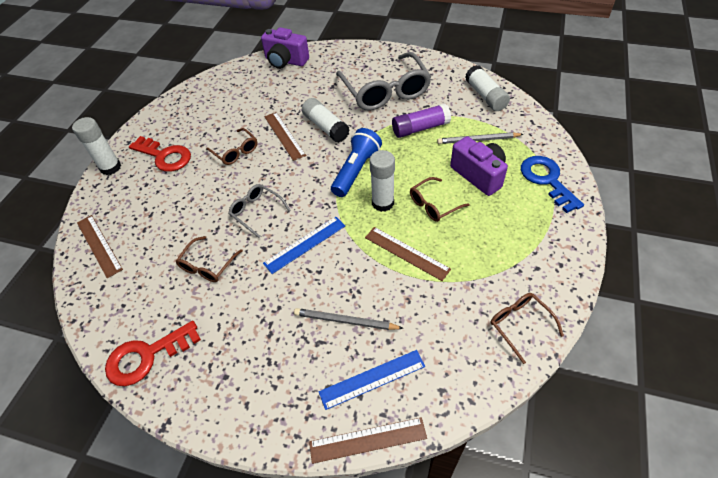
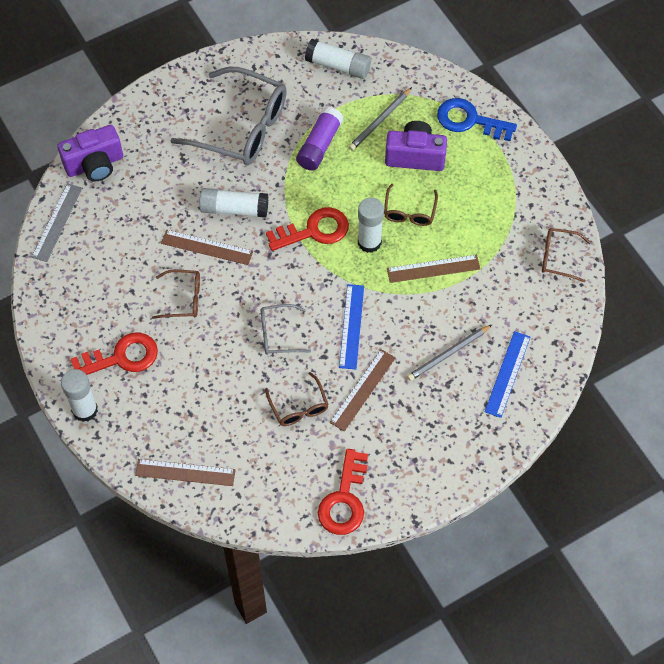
camera: 50 degrees left, 10 degrees up
(232, 74) = (57, 222): none -> grey ruler
(356, 171) = (314, 230): blue flashlight -> red key
(368, 440) = (544, 410): brown ruler -> brown ruler (363, 390)

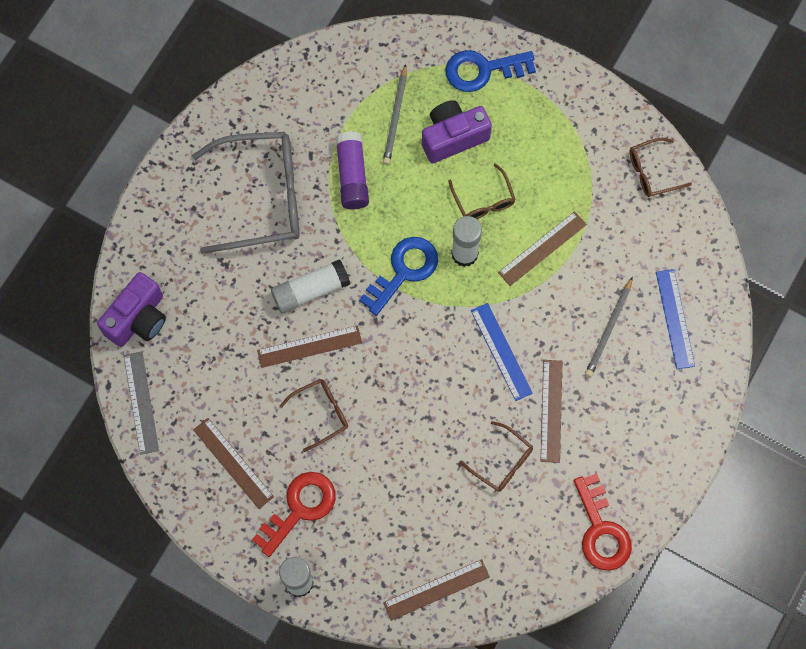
camera: 30 degrees left, 10 degrees up
(94, 299) = (233, 463): none -> brown ruler
(278, 334) = (436, 399): grey glasses -> none
(314, 230) = (403, 271): red key -> blue key
(338, 66) = (316, 78): white glue stick -> none

